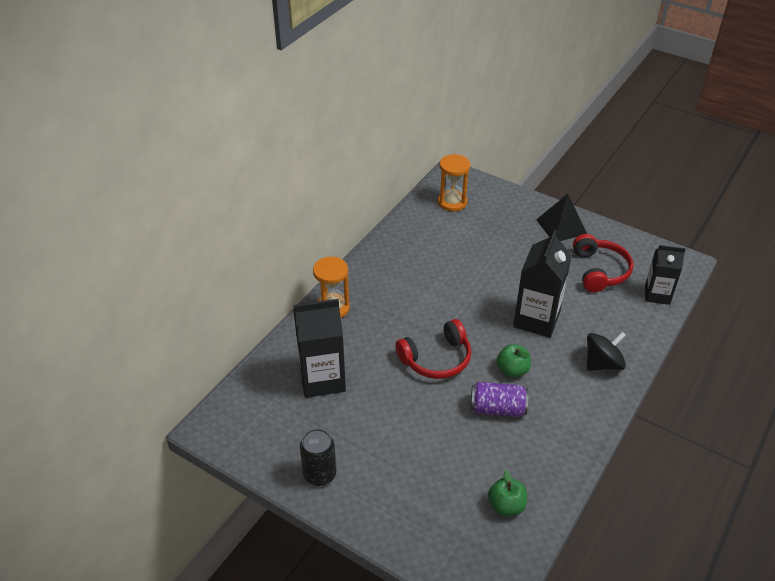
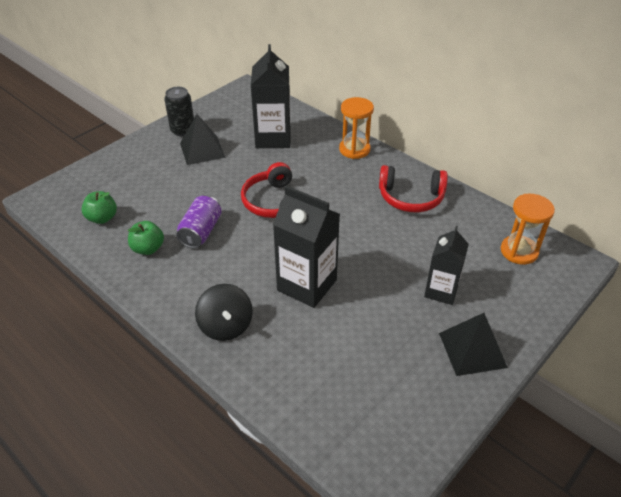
camera: 100 degrees right, 0 degrees up
(358, 442) = (202, 150): none -> black pyramid
(512, 370) = (242, 251): green apple -> green apple (148, 249)
(599, 271) = (379, 368): red headphones -> red headphones (411, 197)
(657, 295) = (322, 421): black carton -> black carton (441, 291)

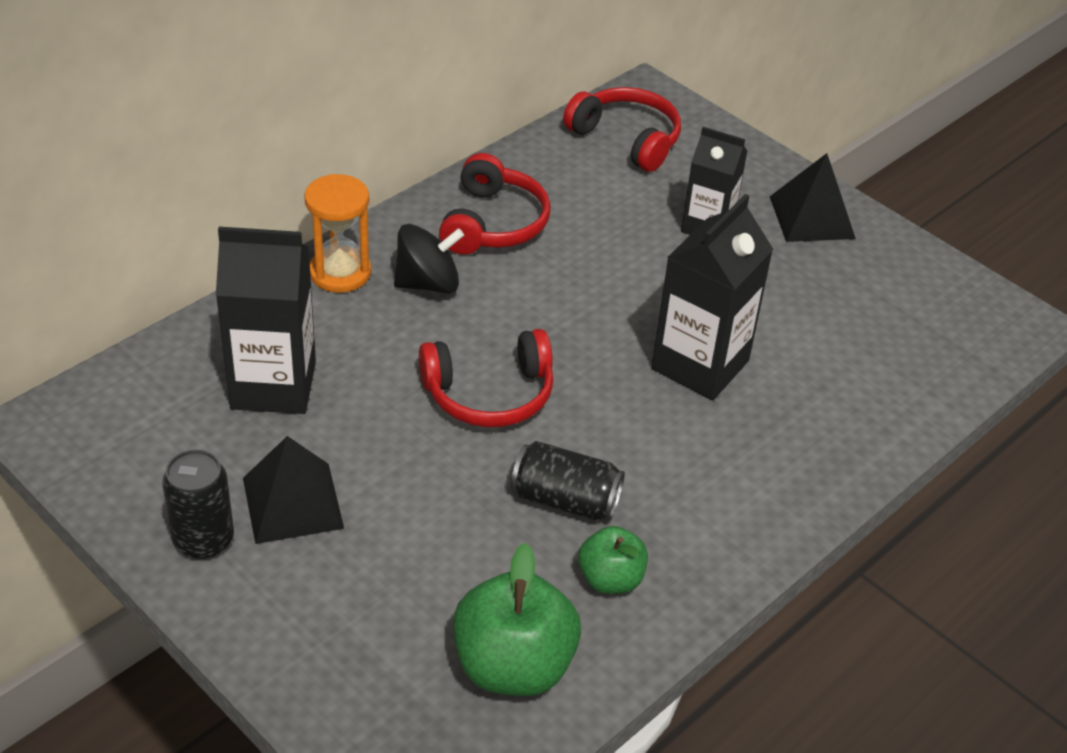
camera: 90 degrees left, 0 degrees up
(102, 218) = (513, 666): green apple -> green apple, size x1.72
(201, 232) = (565, 500): purple can -> black can
(226, 326) = (792, 465): black spinning top -> black spinning top (428, 283)
(519, 251) = (626, 139): orange hourglass -> red headphones

